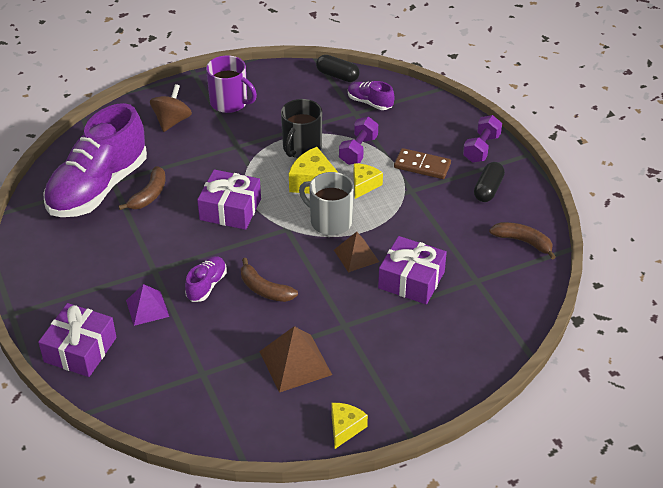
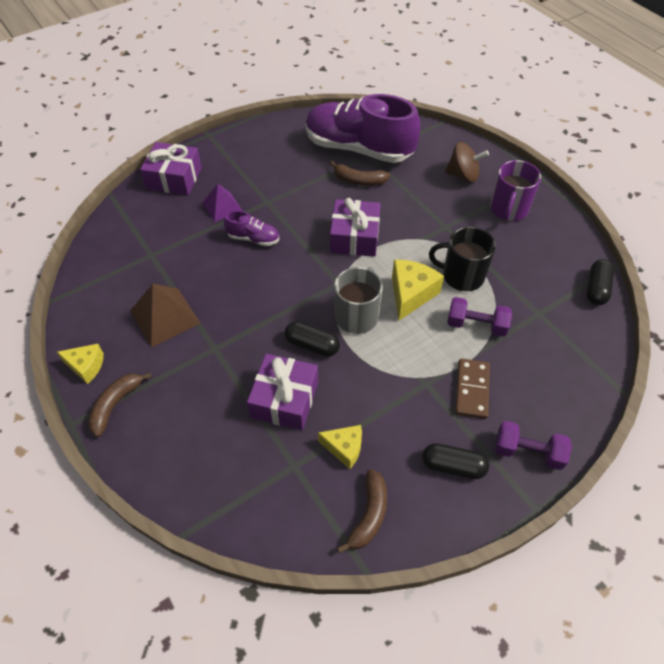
camera: 80 degrees right, 10 degrees up
(264, 289) = (254, 279): brown banana -> brown banana (116, 404)
(356, 255) = (312, 345): brown pyramid -> black capsule
(364, 185) = (421, 338): yellow cheese -> yellow cheese (344, 448)
(369, 103) = (563, 325): purple shoe -> none

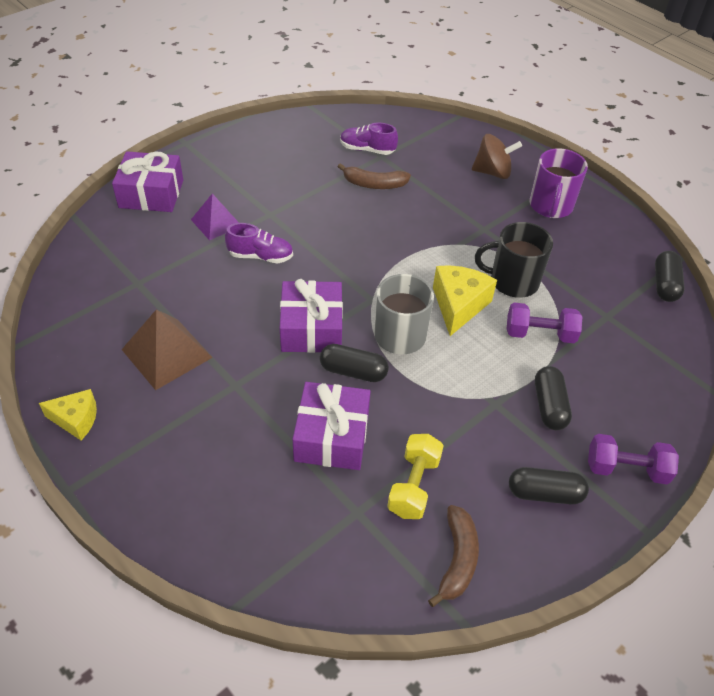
camera: 10 degrees left, 5 degrees down
(116, 404) = (122, 461): brown banana -> none
(344, 448) = (414, 485): yellow cheese -> yellow dumbbell
(354, 237) = (381, 247): purple gift -> purple gift (311, 328)
(358, 149) = (367, 150): purple shoe -> purple shoe, size x0.43
(472, 390) = (549, 406): brown domino -> black capsule

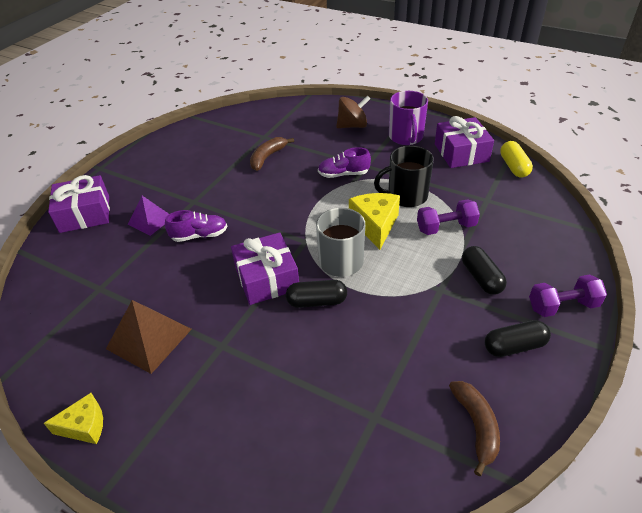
camera: 15 degrees left, 5 degrees down
(332, 436) = (324, 360): purple gift -> purple gift (461, 152)
(367, 150) = (251, 135): purple shoe -> purple shoe (343, 174)
(374, 184) = (267, 157): brown banana -> brown banana turned 135 degrees clockwise
(414, 485) = (410, 377): yellow dumbbell -> none
(665, 284) = (513, 167): black capsule -> yellow capsule

